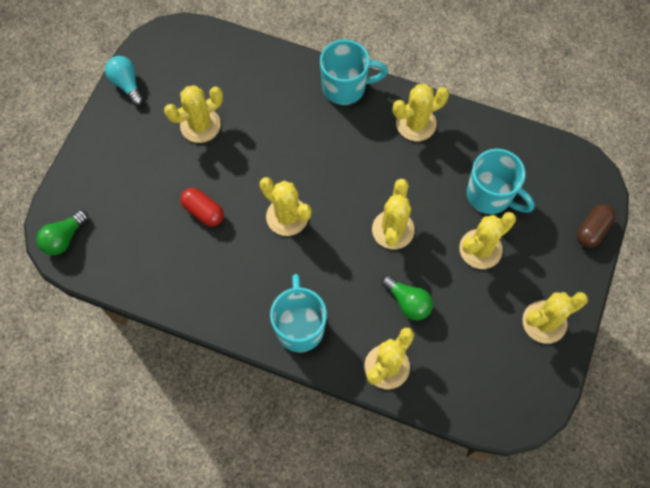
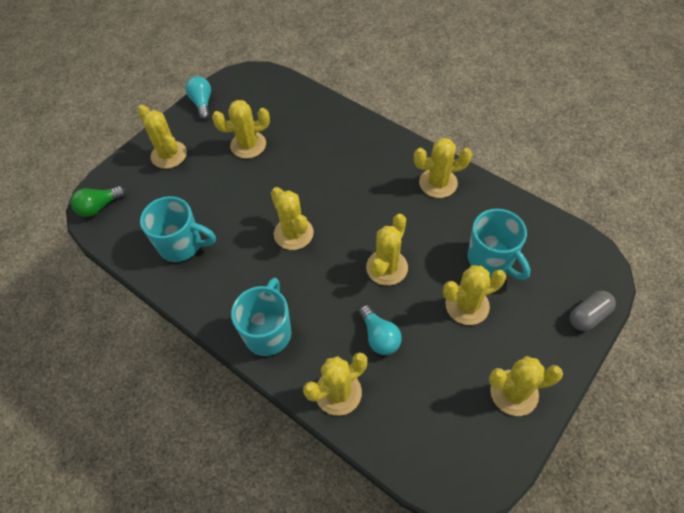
camera: 20 degrees right, 10 degrees down
(116, 158) = (169, 155): none -> yellow cactus
(203, 211) = (222, 212): red capsule -> none
(345, 87) = (384, 141): turquoise mug -> turquoise mug (182, 245)
(408, 302) = (379, 337): green light bulb -> turquoise light bulb
(592, 230) = (588, 316): brown capsule -> grey capsule

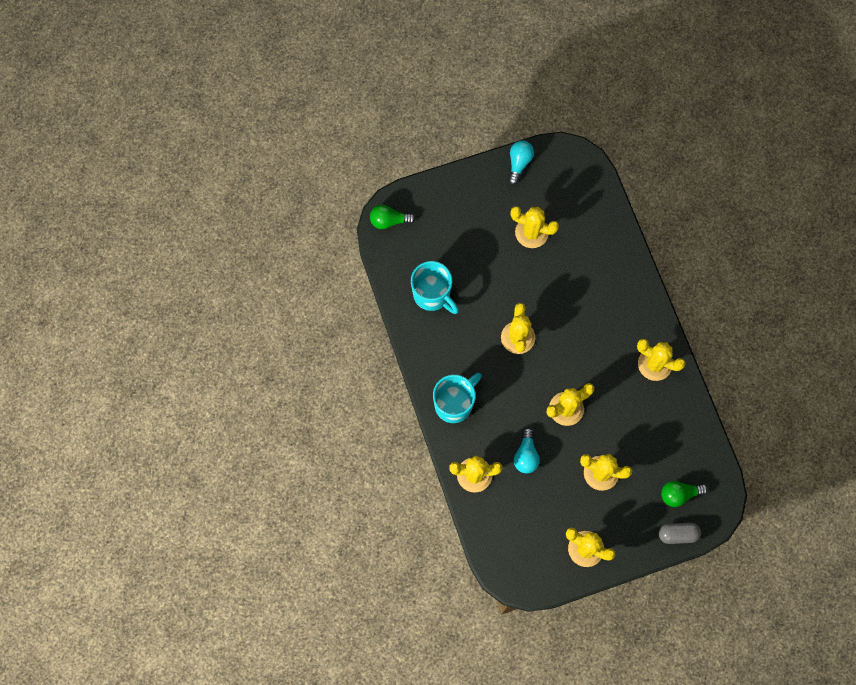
camera: 30 degrees right, 15 degrees up
(169, 155) = (464, 203): yellow cactus -> none
(491, 259) = (645, 451): turquoise mug -> none
(556, 278) = (679, 494): none -> green light bulb

